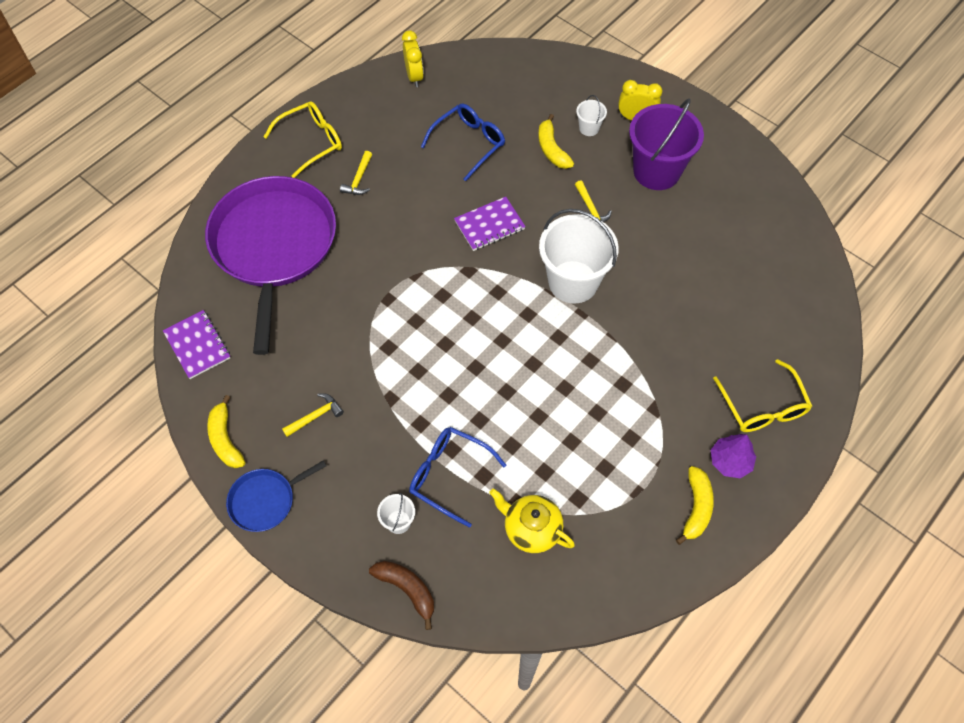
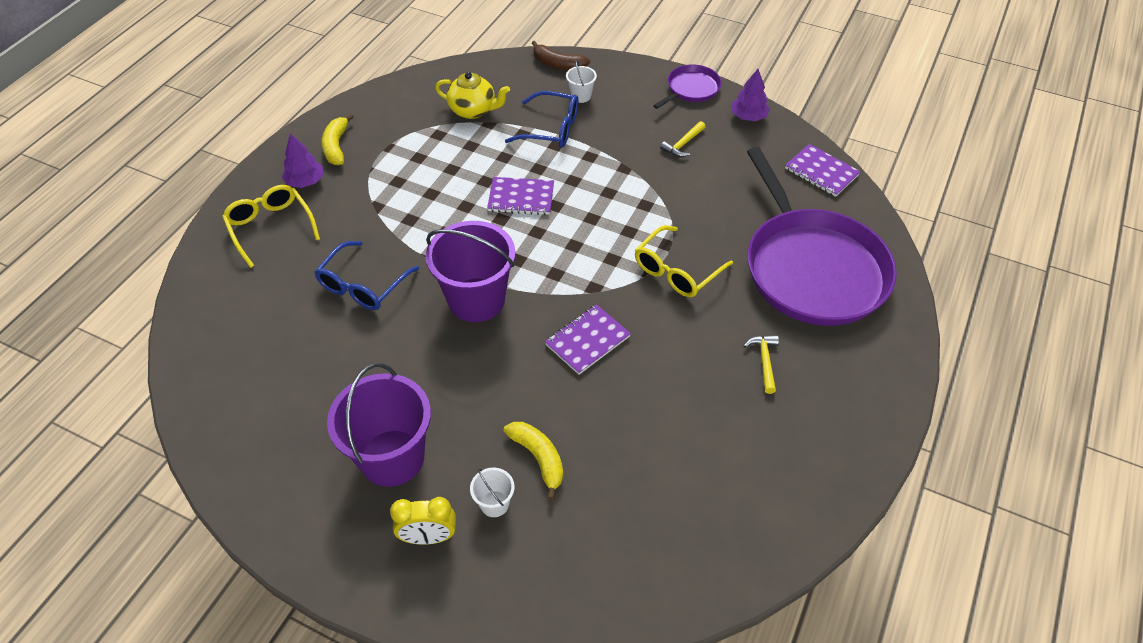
camera: 165 degrees right, 10 degrees down
(225, 439) = (748, 117): yellow banana -> purple tree
(265, 500) = (691, 89): blue pan -> purple pan
(311, 142) = (850, 396): yellow glasses -> yellow glasses (676, 271)
(414, 76) = (772, 532): yellow clock -> none
(469, 143) = (651, 441): blue glasses -> blue glasses (363, 285)
(507, 385) = (521, 198): none -> purple notebook
(573, 282) = (476, 300): white bucket -> purple bucket
(590, 209) = (471, 386): yellow hammer -> none

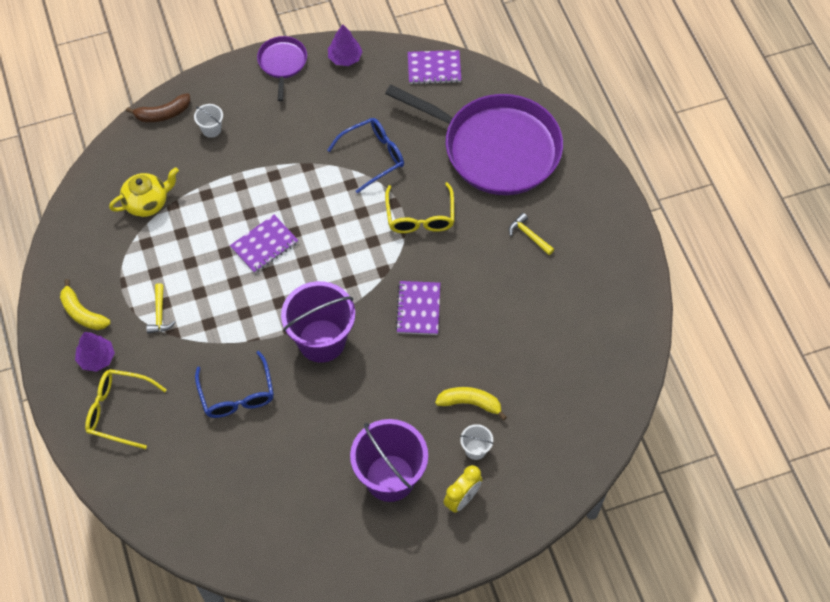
camera: 45 degrees left, 10 degrees up
(551, 128) = (222, 174): blue glasses -> blue glasses (373, 156)
(683, 144) = (325, 115): yellow hammer -> yellow hammer (159, 314)

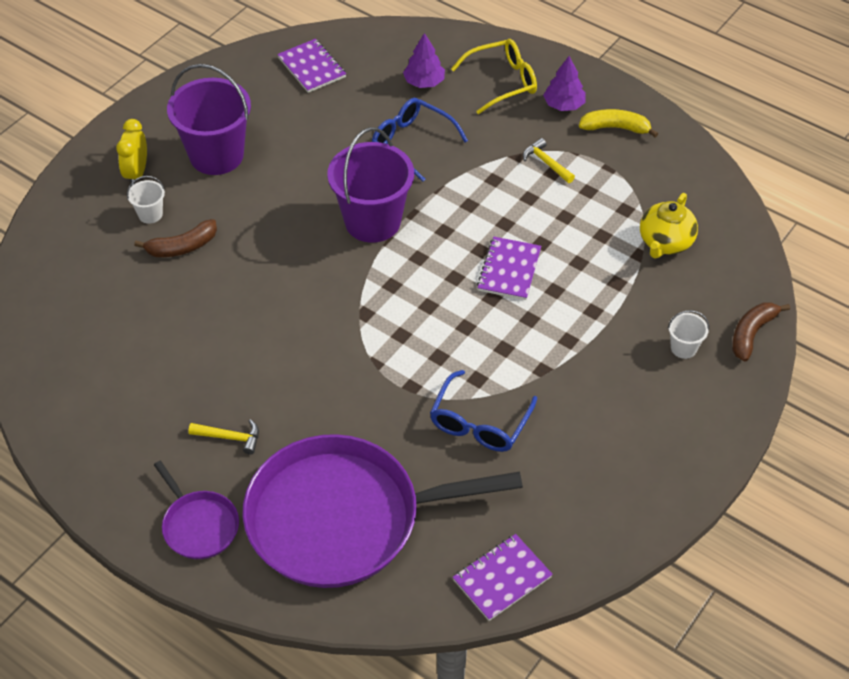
camera: 145 degrees right, 10 degrees down
(282, 63) = (688, 470): purple pan -> purple pan (199, 525)
(345, 58) = (623, 523): purple tree -> purple tree (424, 82)
(418, 309) = (298, 298): purple notebook -> purple notebook (312, 67)
(420, 216) = (370, 388): yellow glasses -> none
(470, 403) = (182, 247): yellow banana -> brown banana

